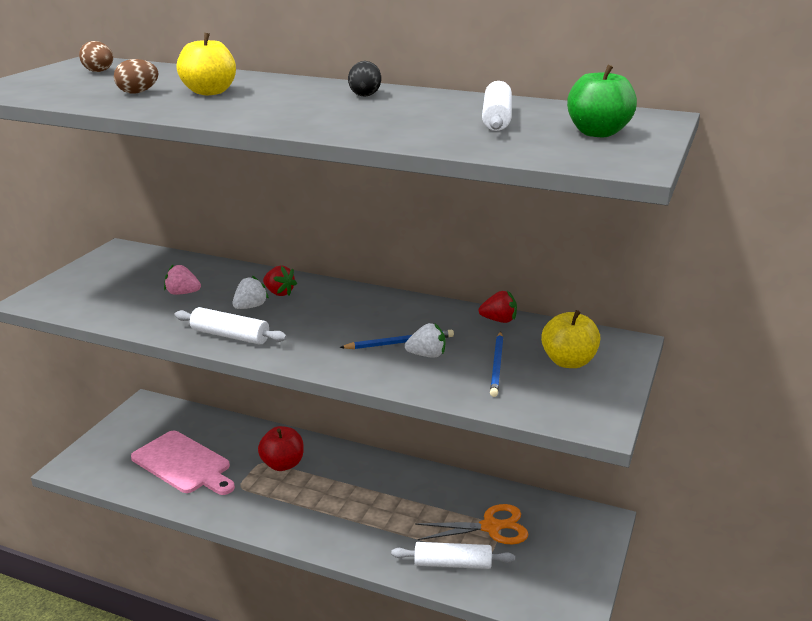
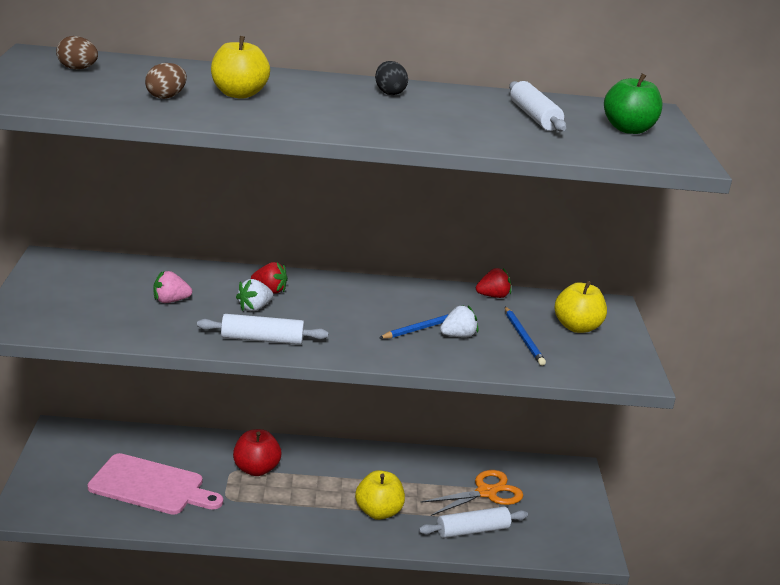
camera: 25 degrees left, 0 degrees up
(250, 307) = (254, 308): white strawberry -> white strawberry turned 150 degrees counterclockwise
(369, 526) = (378, 512): none -> yellow apple

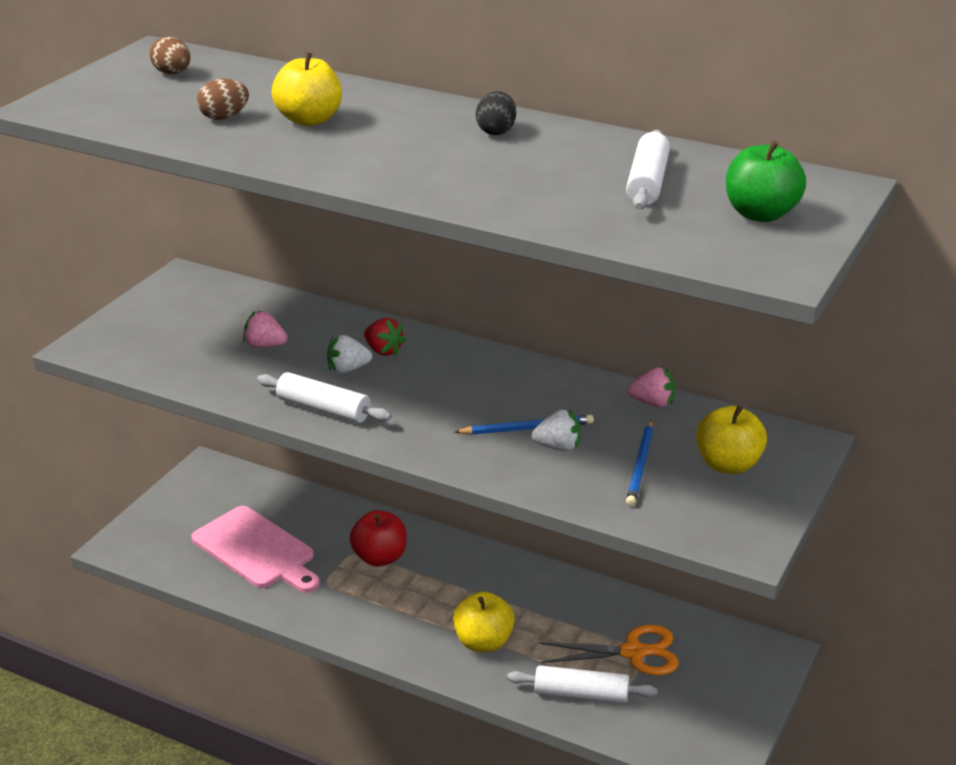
camera: 30 degrees right, 5 degrees up
(493, 296) = (652, 403): red strawberry -> pink strawberry

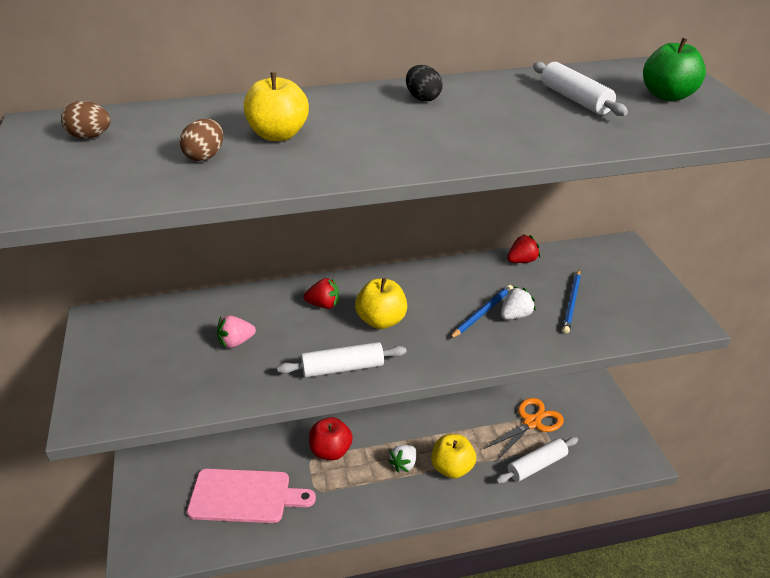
camera: 40 degrees left, 5 degrees up
(348, 369) = (318, 330): white strawberry -> white strawberry (404, 464)
(640, 465) = (572, 303): blue pencil -> blue pencil turned 45 degrees clockwise
(652, 403) = (522, 261): pink strawberry -> red strawberry
(728, 465) = (609, 278): yellow apple -> yellow apple (381, 321)

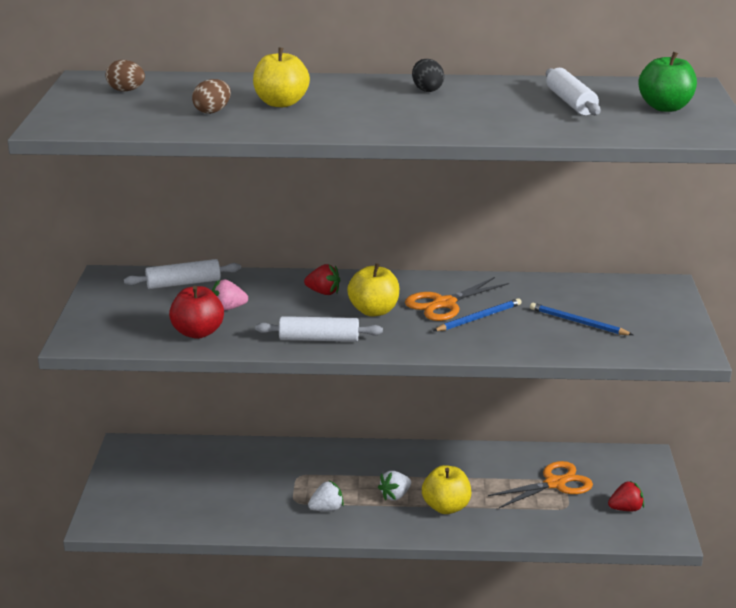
camera: 15 degrees right, 10 degrees down
(245, 496) = (220, 494): pink cutting board -> none
(331, 451) = (322, 473): red apple -> red apple (198, 332)
(443, 300) = (444, 304): none -> orange scissors
(515, 315) = (512, 324): white strawberry -> white strawberry (327, 509)
(522, 261) = (546, 284): red strawberry -> red strawberry (626, 509)
(537, 465) = (542, 520): white rolling pin -> white rolling pin (183, 283)
(572, 303) = (578, 322): blue pencil -> blue pencil turned 90 degrees clockwise

